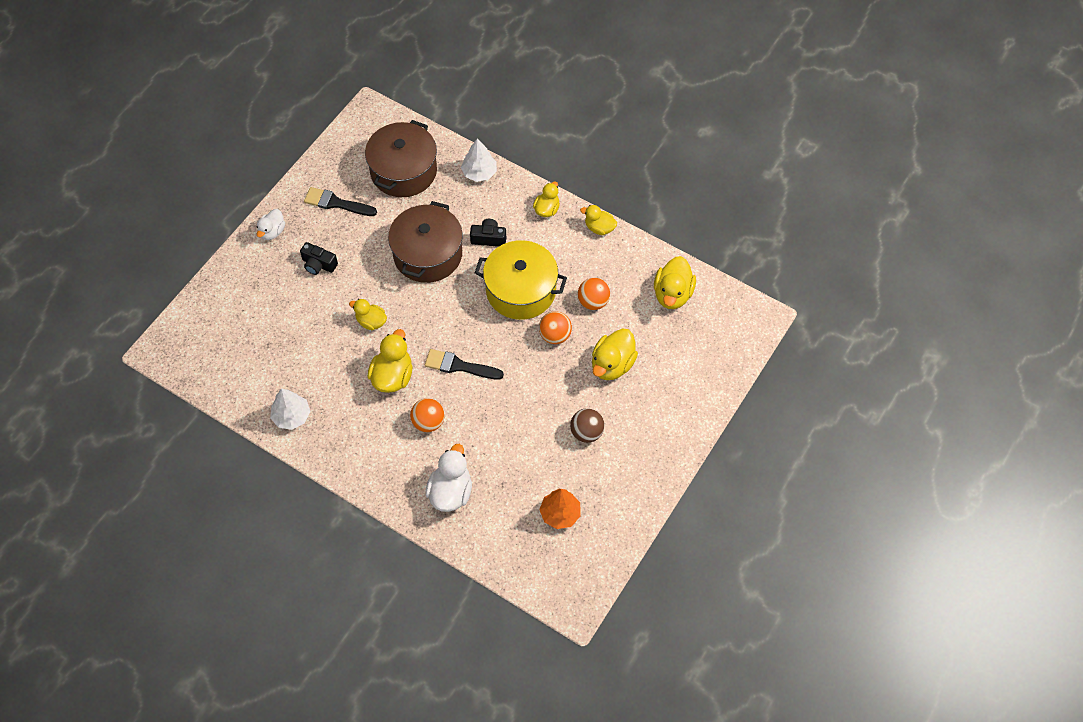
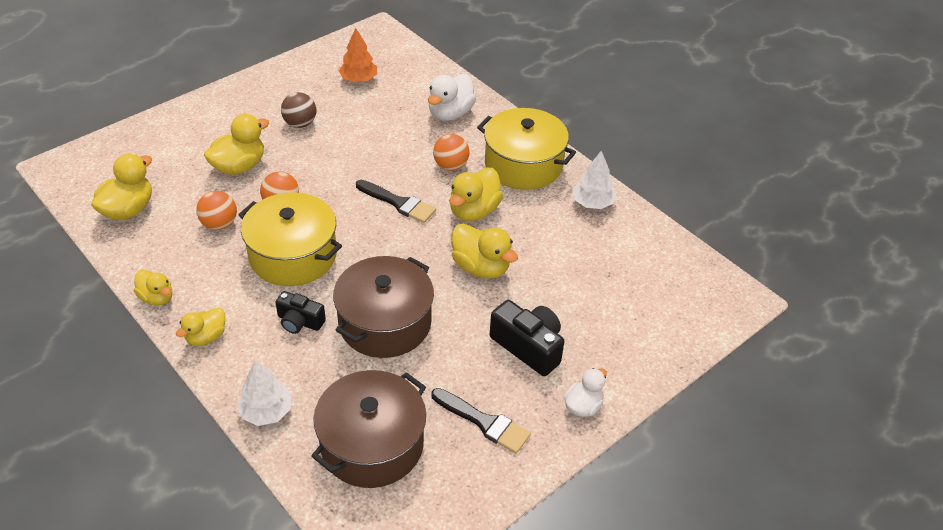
camera: 165 degrees left, 15 degrees down
(318, 264) = (528, 347): black camera -> black camera, size x1.57
(362, 444) = (523, 164): none -> yellow pot
(371, 322) = (481, 267): yellow duck -> yellow duck, size x1.58

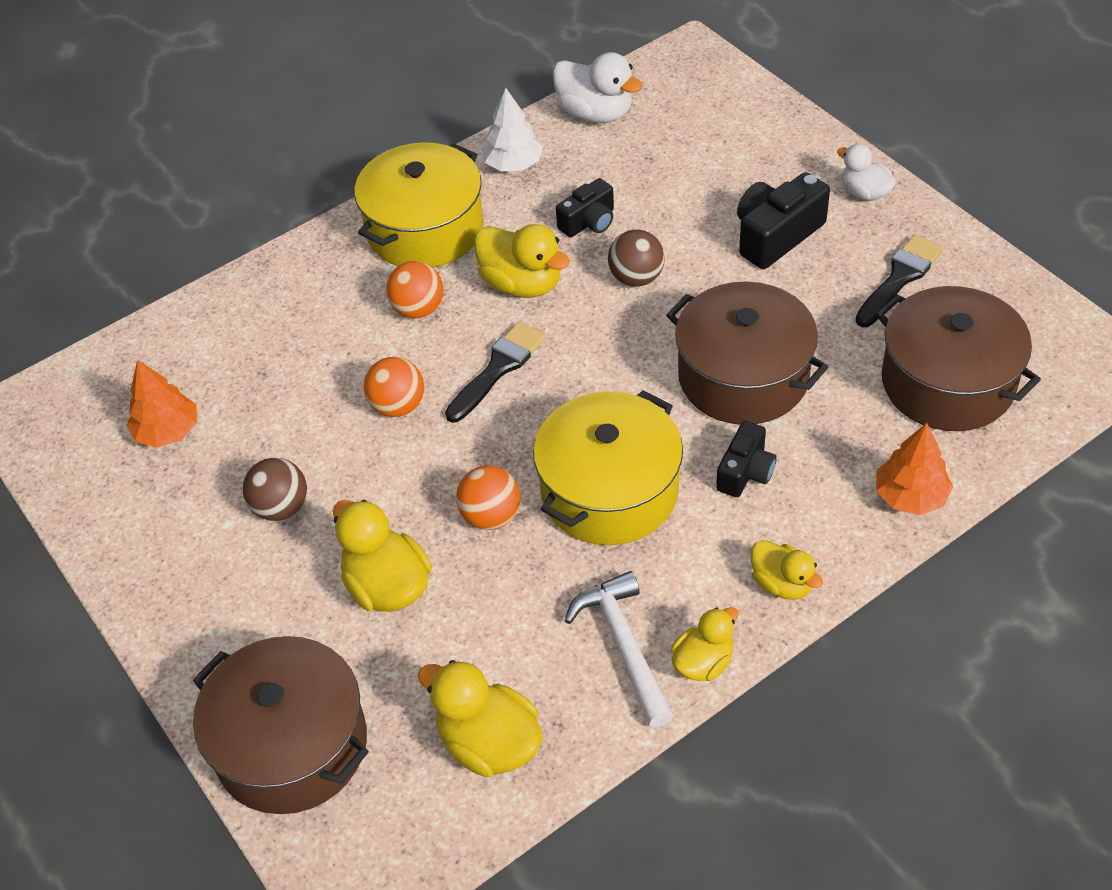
camera: 80 degrees left, 5 degrees up
(148, 140) = (291, 745): none -> brown pot
(177, 262) = (623, 645): none -> white hammer
(219, 224) = (534, 597): orange ball -> orange ball (398, 406)
(266, 411) = (910, 496): white tree -> orange tree
(450, 113) = (288, 310): white duck -> white duck (595, 113)
(481, 267) = (636, 278): yellow duck -> brown ball
(536, 242) = (589, 222): none -> black camera

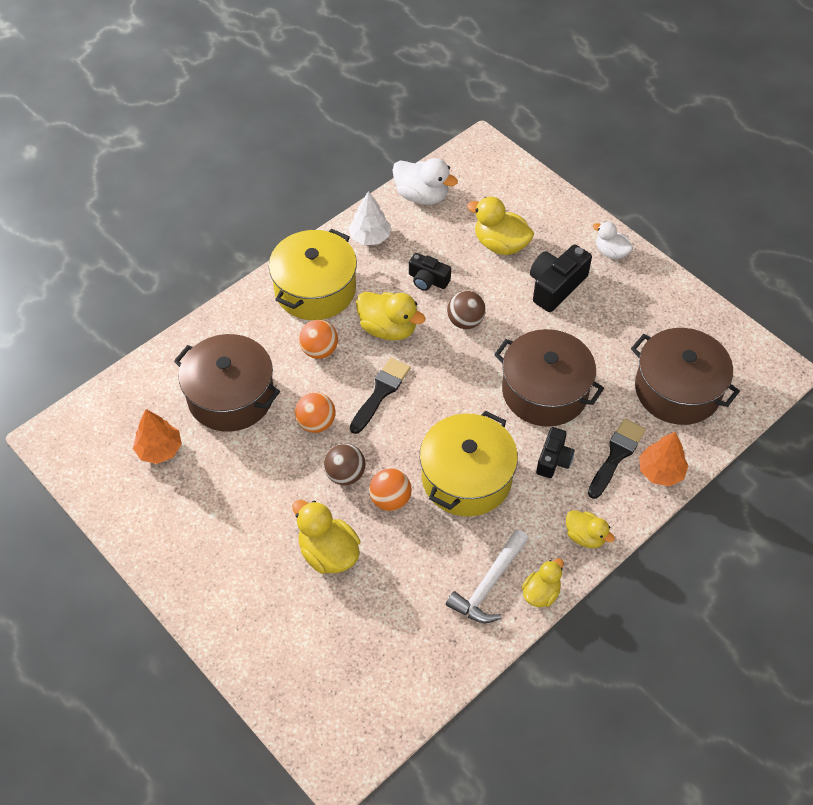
camera: 10 degrees left, 5 degrees up
(281, 507) = (248, 501): brown ball -> brown ball (345, 474)
(291, 745) = (282, 667): brown pot -> brown pot (231, 396)
(489, 743) = (411, 657): yellow duck -> yellow duck (500, 244)
(589, 222) = (428, 280): black camera -> black camera turned 75 degrees clockwise
(623, 645) = (489, 584): white hammer -> white hammer turned 120 degrees counterclockwise
(899, 278) = (640, 315): black brush -> black brush (616, 455)

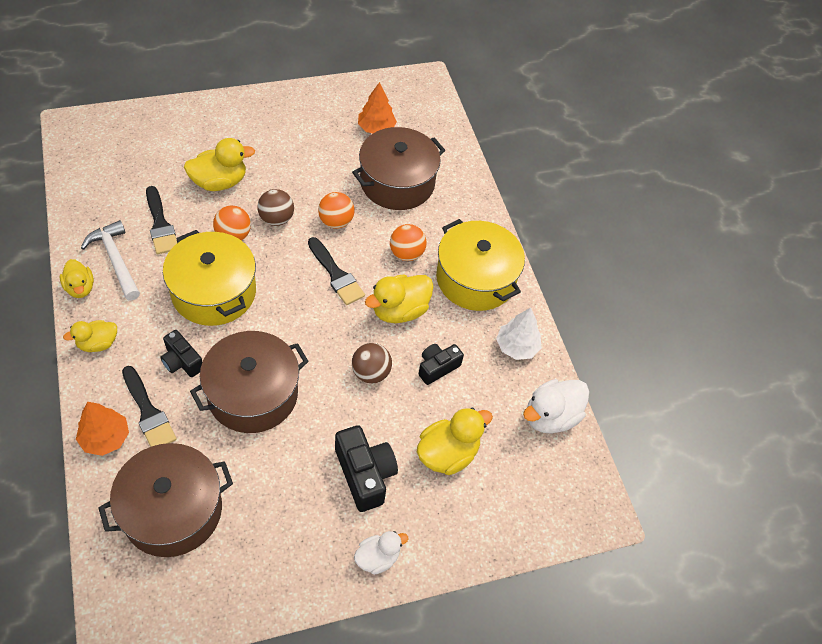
camera: 110 degrees right, 0 degrees up
(420, 573) = (160, 224): none -> black brush

